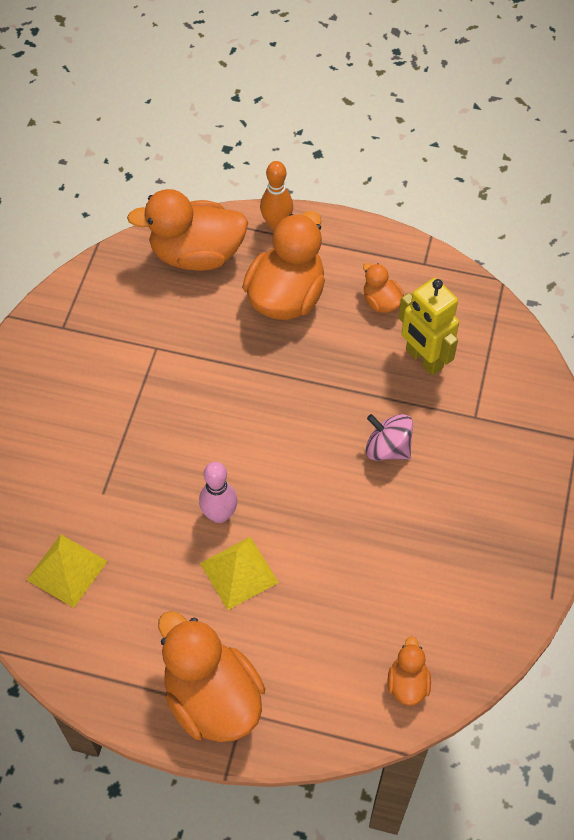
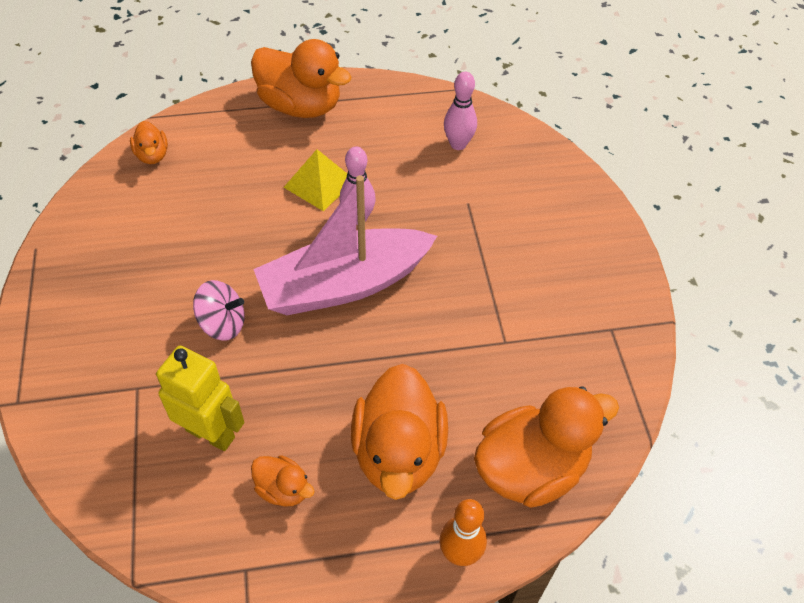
camera: 155 degrees right, 5 degrees down
(67, 570) = (458, 144): yellow pyramid -> pink bowling pin
(265, 447) = (344, 284): none -> pink boat

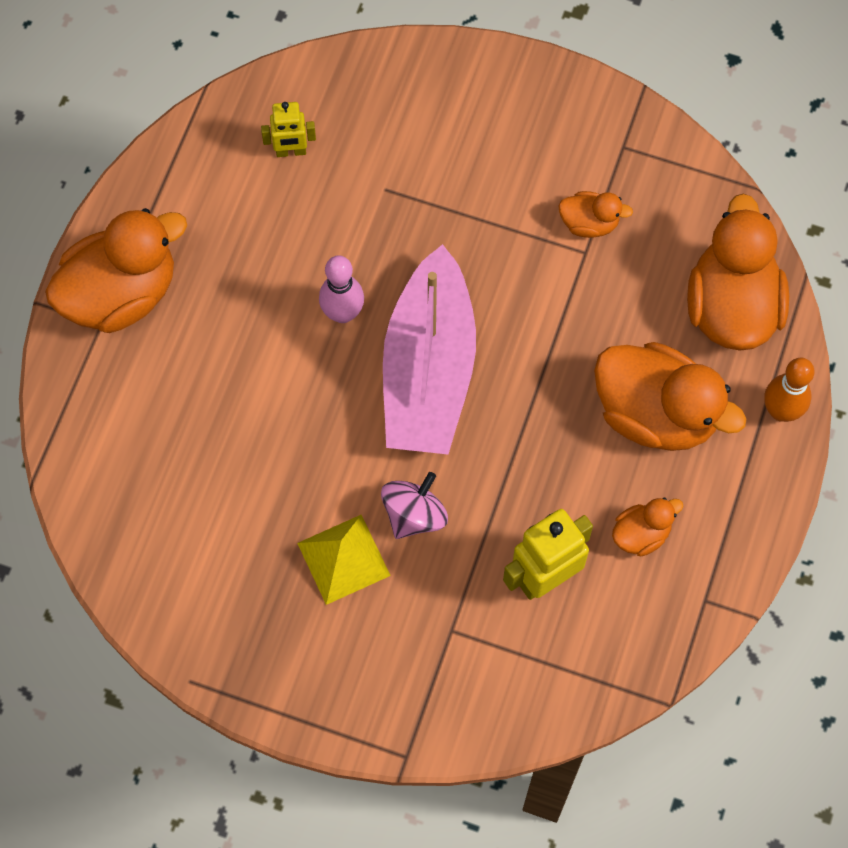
camera: 60 degrees left, 15 degrees up
(152, 155) = (108, 499): orange duck -> orange duck (589, 223)
(319, 183) = (266, 330): yellow pyramid -> yellow pyramid (343, 559)
(458, 144) = (291, 151): pink bowling pin -> yellow robot

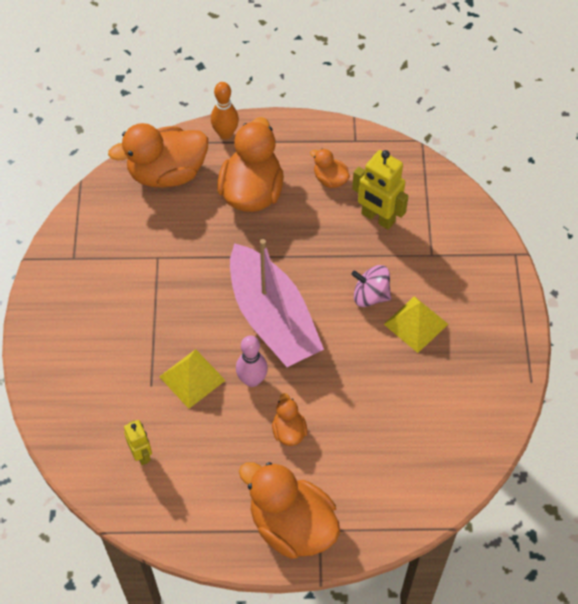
camera: 110 degrees left, 10 degrees down
(375, 240) = (192, 378): none -> yellow pyramid
(429, 370) = (272, 318): pink boat -> pink boat turned 75 degrees clockwise
(589, 223) = (136, 261): orange duck -> orange duck (289, 431)

